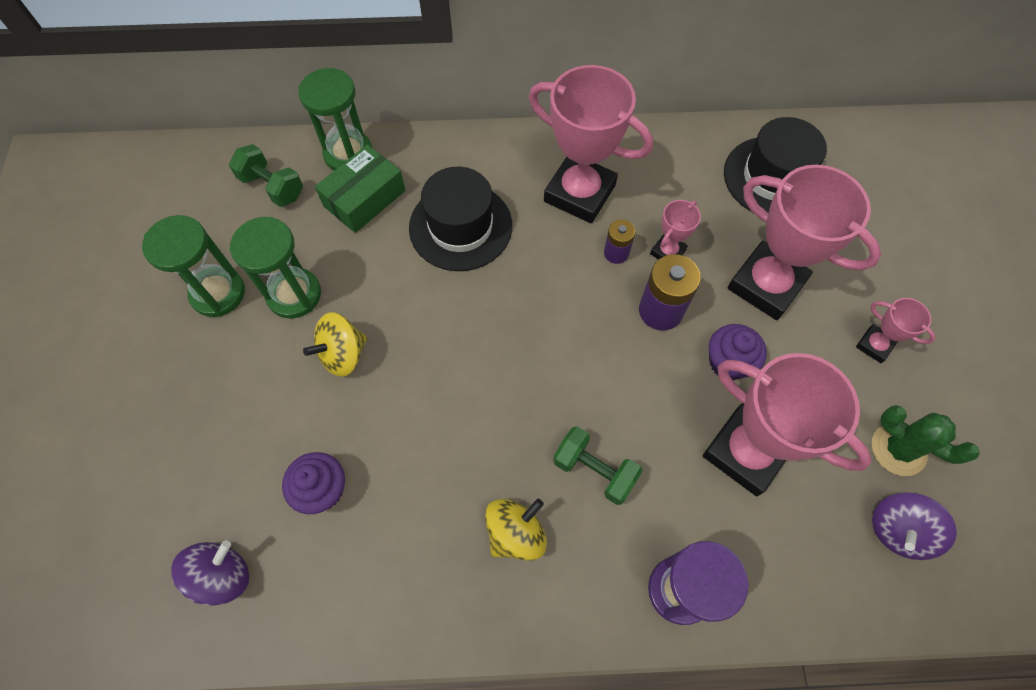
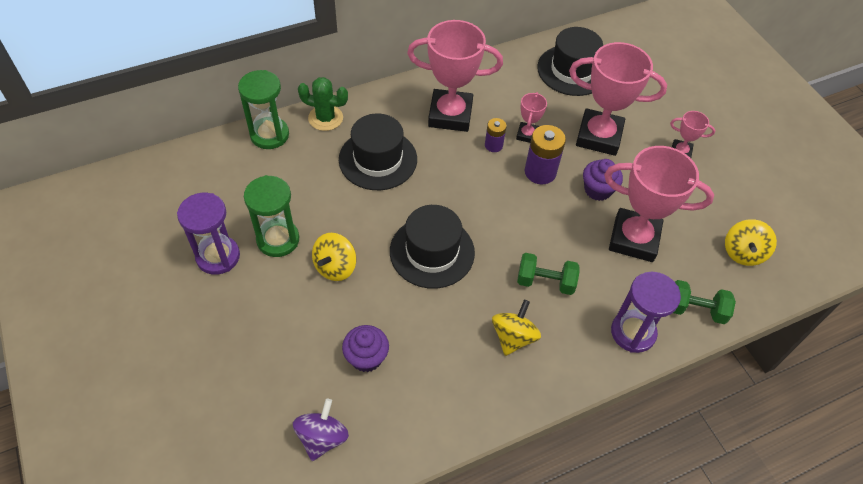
camera: 25 degrees left, 10 degrees down
(218, 293) = (218, 256): green hourglass -> purple hourglass
(272, 187) = (222, 173): green dumbbell -> green dumbbell (695, 310)
(364, 198) = (297, 161): green box -> none
(468, 375) = (432, 252): none -> black hat
(898, 449) = (722, 207): green cactus -> green cactus (325, 118)
(898, 530) = (743, 252): purple spinning top -> yellow spinning top

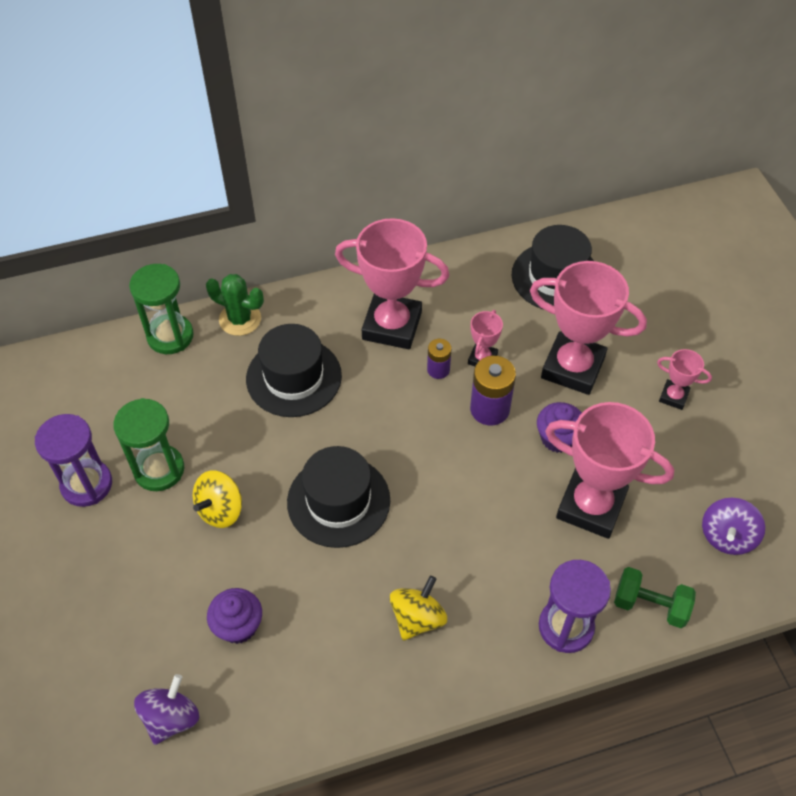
camera: 10 degrees right, 0 degrees up
(545, 282) = (469, 552): green dumbbell -> none
(743, 252) = (727, 536): yellow spinning top -> purple spinning top

